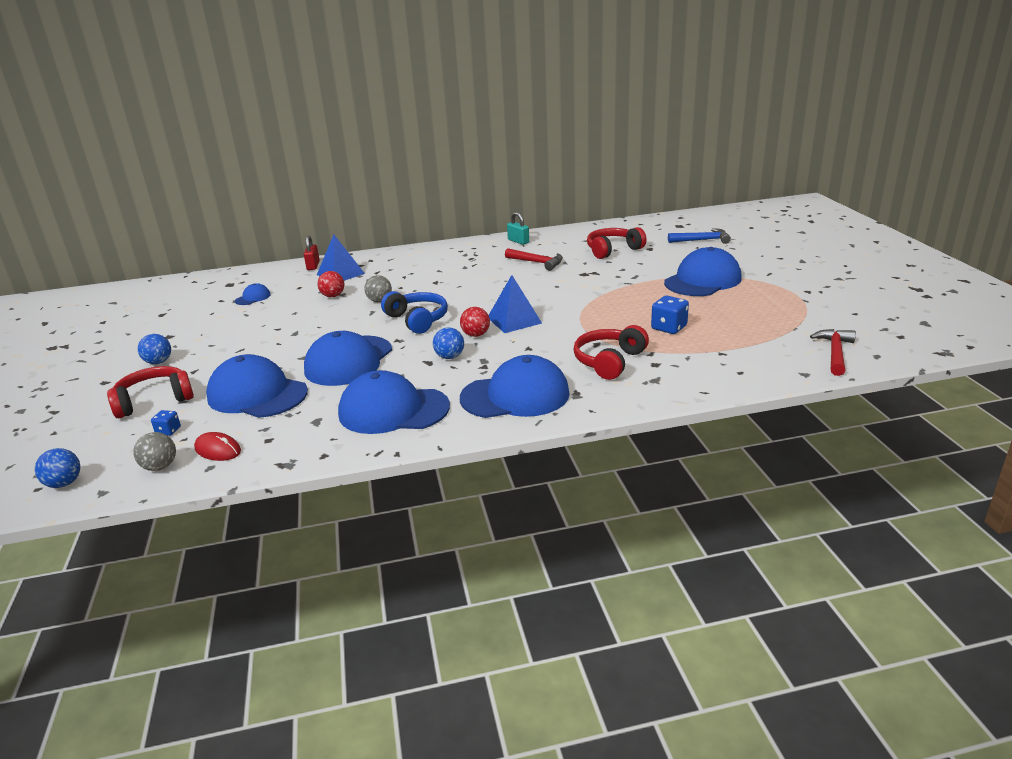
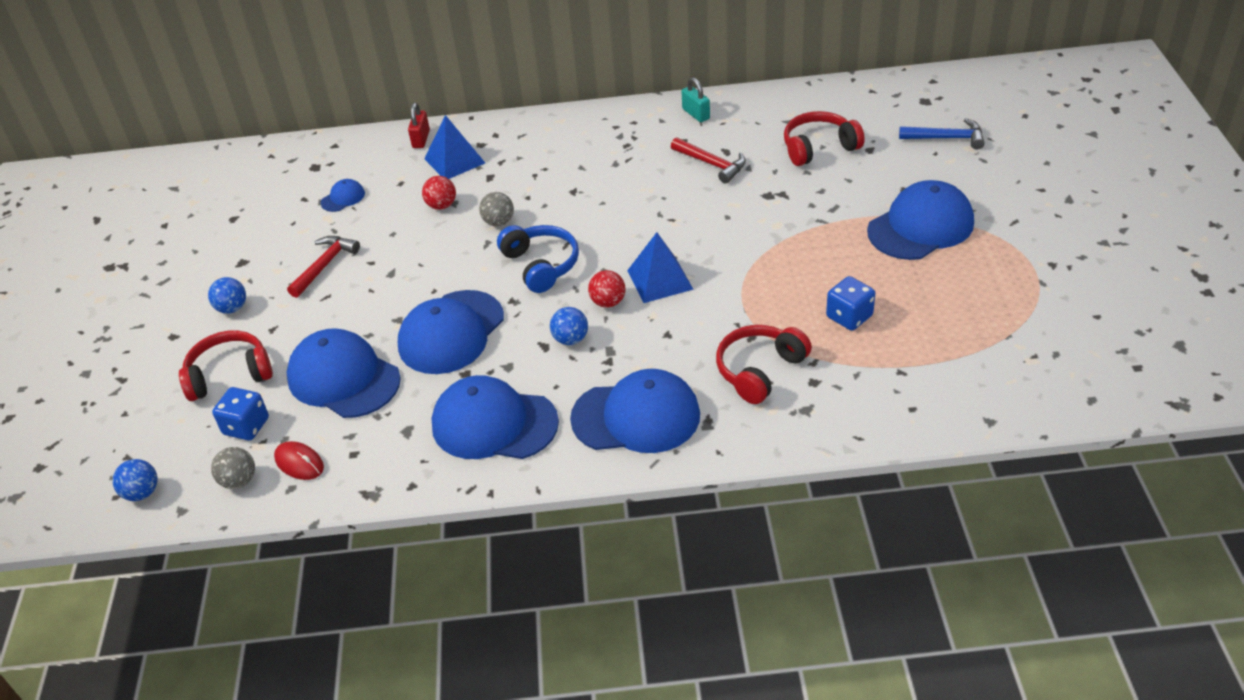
camera: 10 degrees right, 15 degrees up
(168, 431) = (246, 426): blue dice -> blue dice, size x1.75
(835, 353) = (1041, 388): red hammer -> red hammer (324, 266)

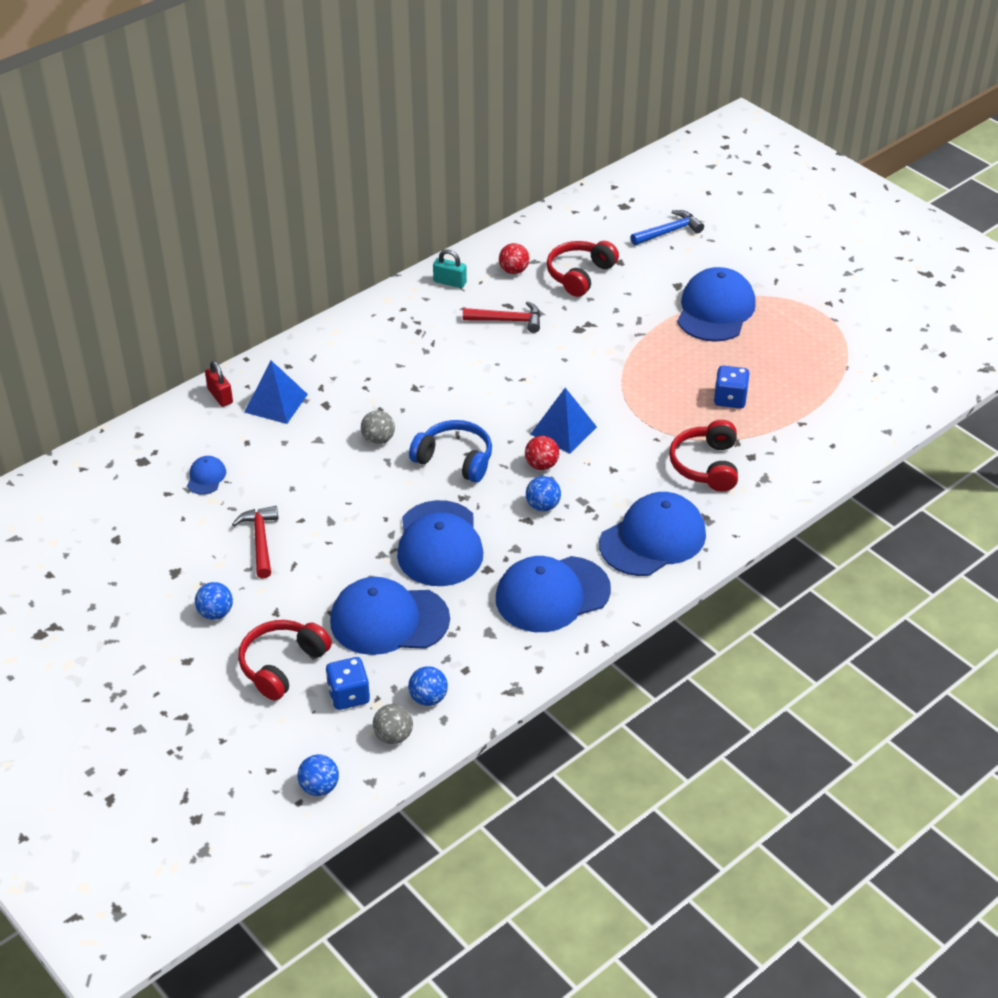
camera: 40 degrees left, 0 degrees up
(299, 463) = (428, 698): red mouse -> blue ball
(441, 206) = (310, 446): red ball -> red ball (514, 271)

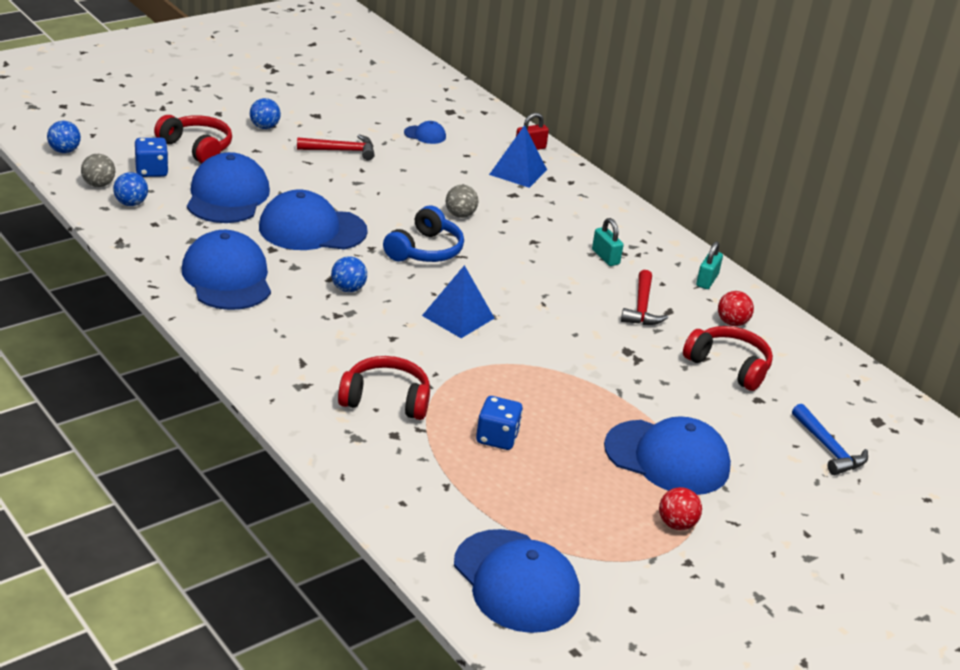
camera: 90 degrees right, 10 degrees down
(429, 342) = (605, 257): none -> turquoise padlock
(541, 465) = (407, 296): red ball -> red ball (676, 524)
(653, 539) = (283, 346): blue cap -> blue cap (516, 581)

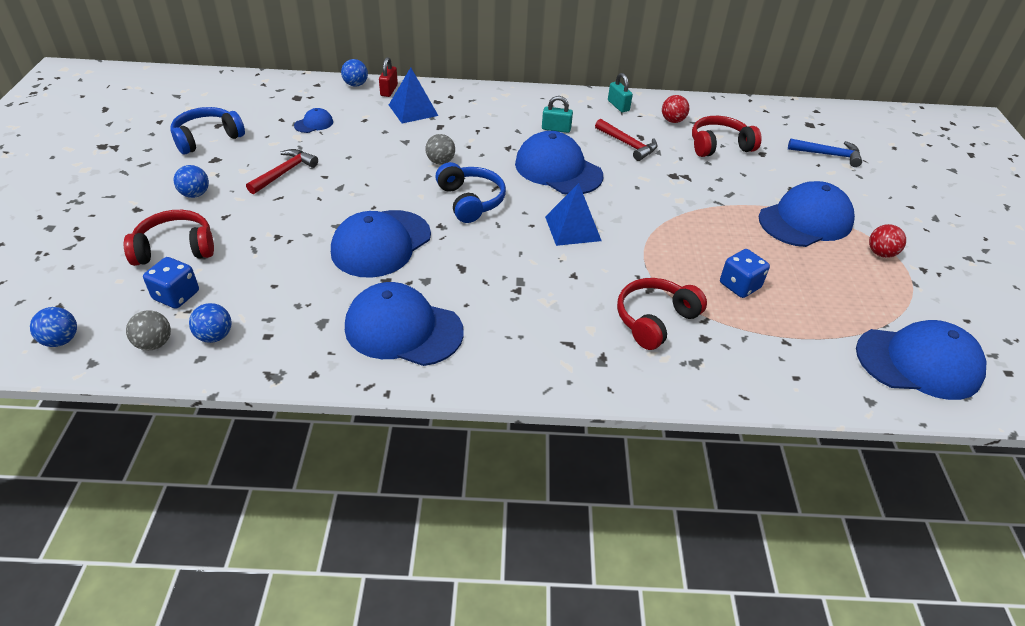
camera: 50 degrees left, 10 degrees up
(227, 196) = (276, 267): blue cap -> blue cap (558, 169)
(337, 100) = (207, 138): none -> blue headphones
(348, 289) = (486, 266): blue ball -> blue ball (355, 85)

